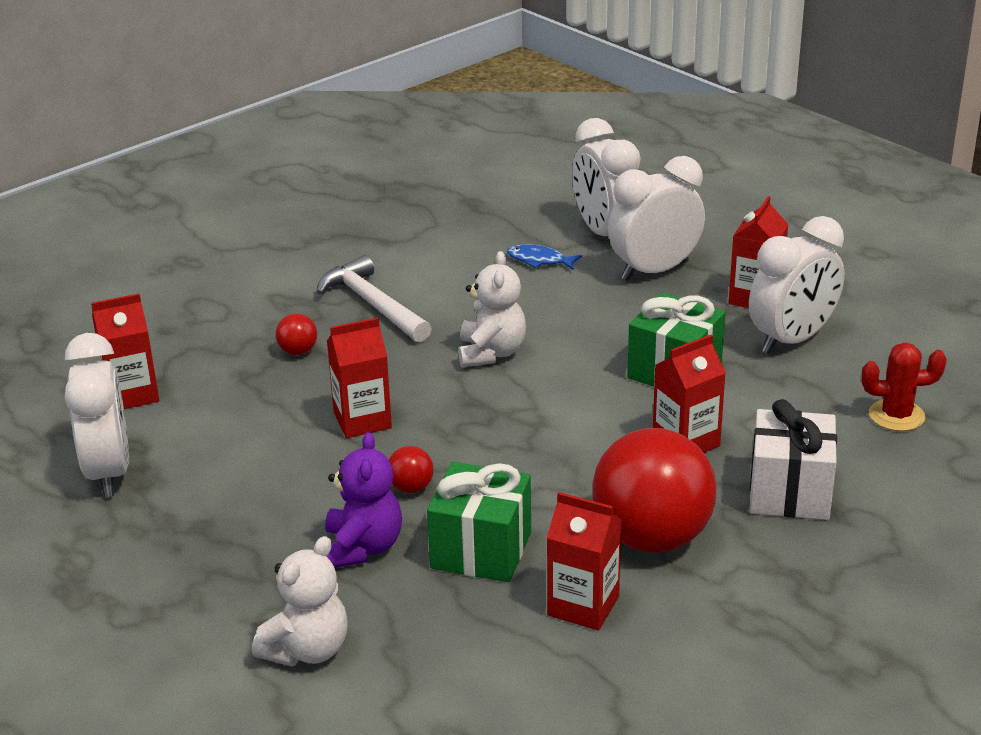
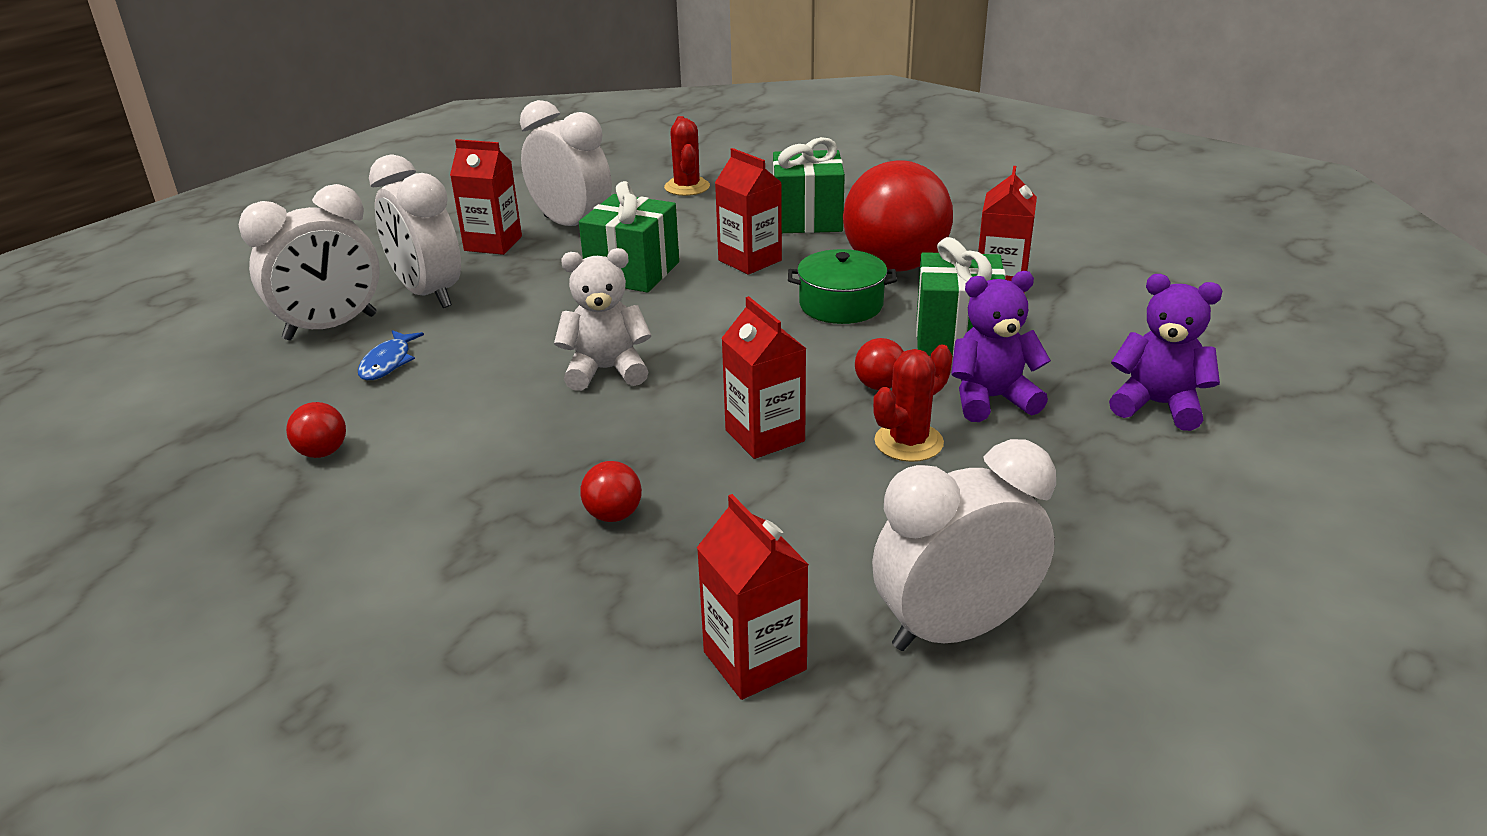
camera: 100 degrees left, 0 degrees up
(307, 650) = (1157, 405): white teddy bear -> purple teddy bear
(320, 489) = (908, 442): none -> red cactus
(373, 304) = (487, 471): white hammer -> none
(425, 245) = (322, 452): none -> red ball
(570, 488) = (841, 305): none -> green pot
(789, 492) = (807, 219): white gift -> green gift

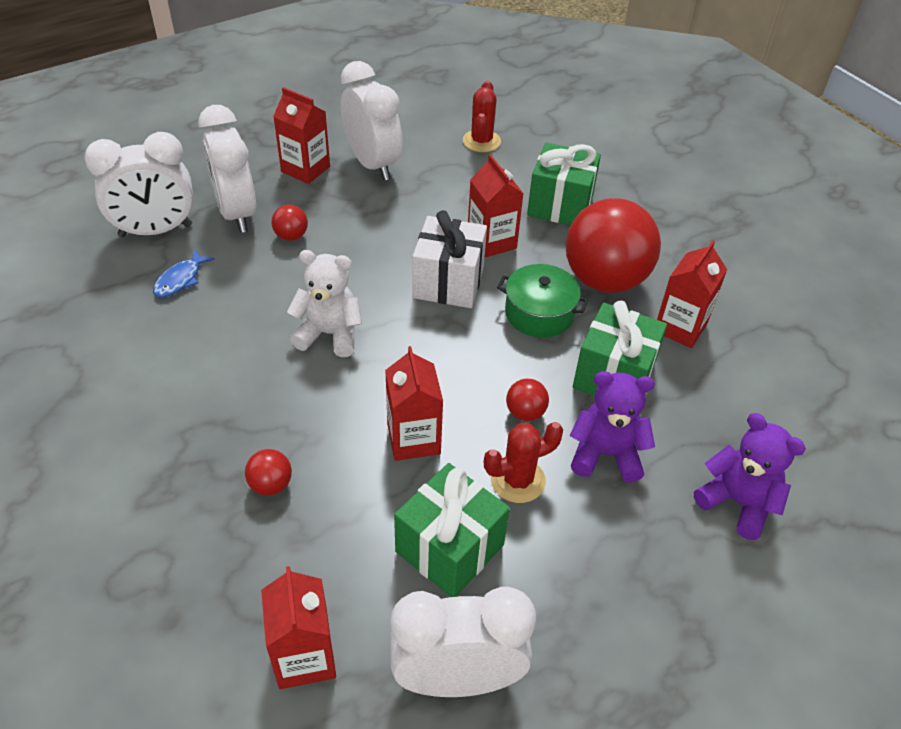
camera: 15 degrees right, 15 degrees up
(322, 452) = (103, 359): red ball -> red ball (291, 236)
(633, 272) = (396, 230): green gift -> green gift (449, 548)
(721, 301) = (448, 282): none -> white gift

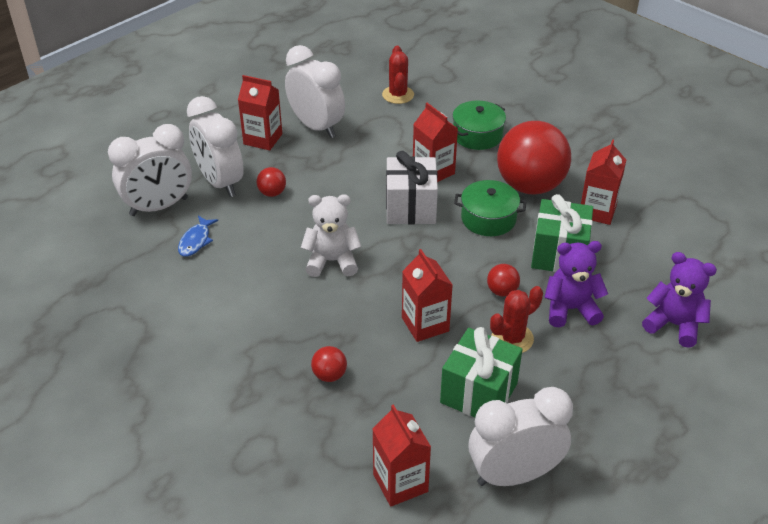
camera: 10 degrees left, 5 degrees down
(560, 205) = (477, 135): green gift -> green pot

